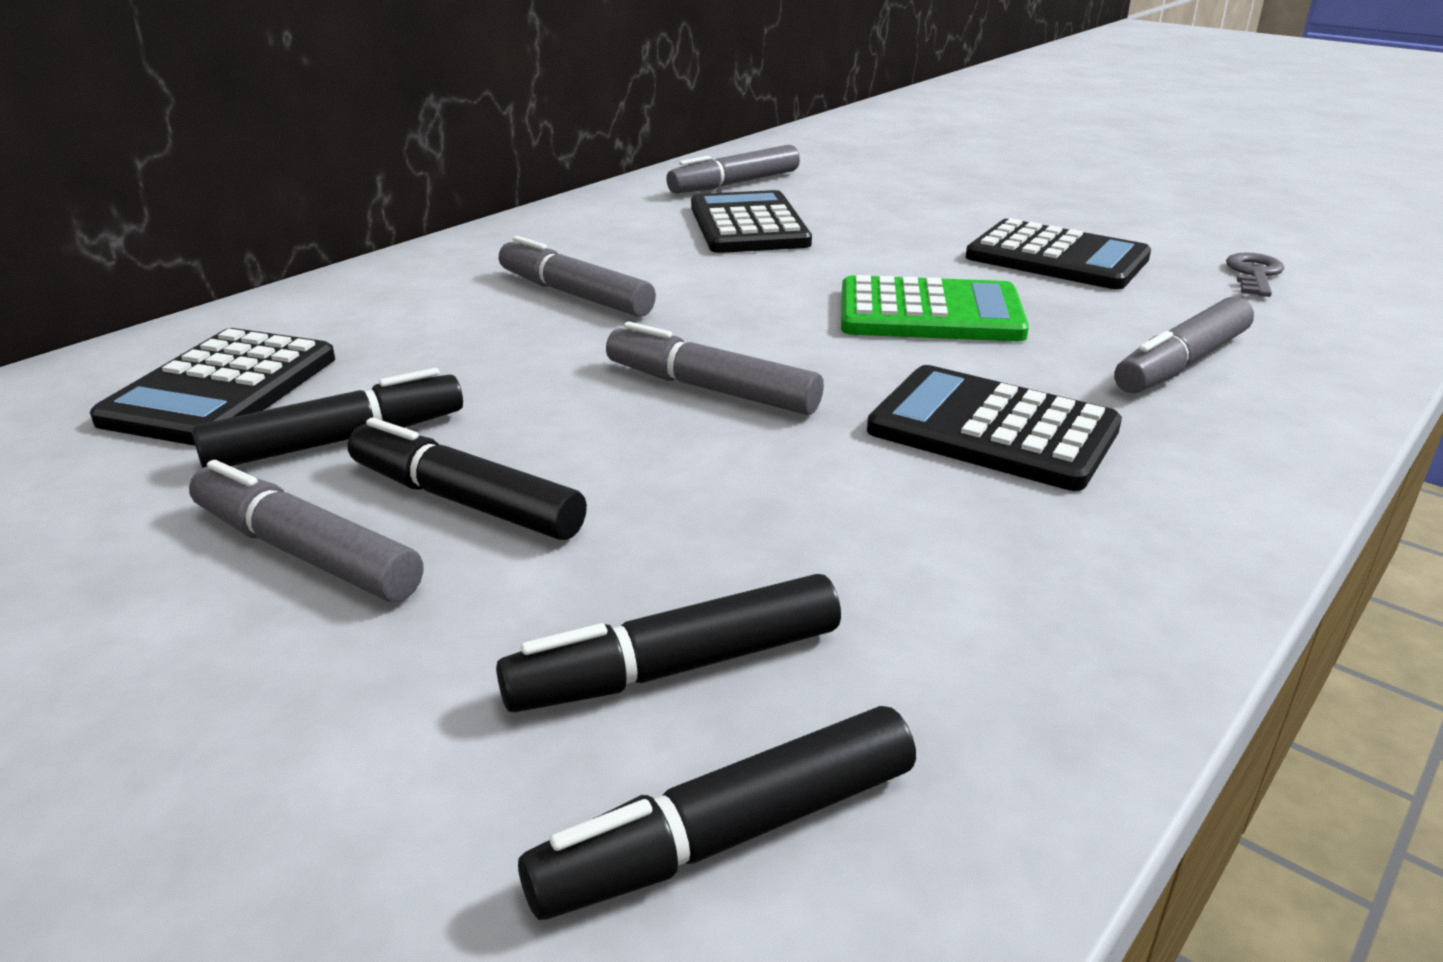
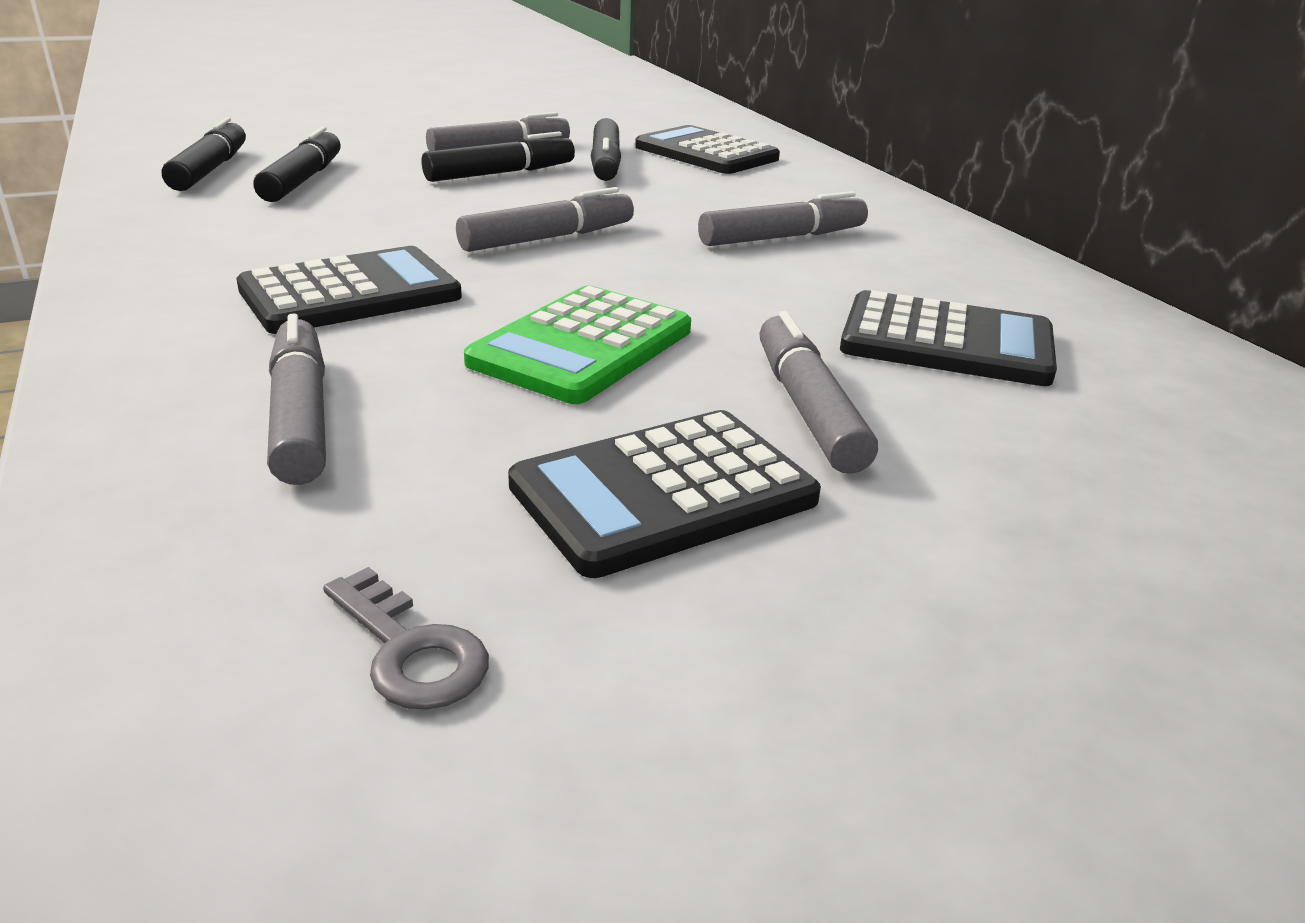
camera: 115 degrees right, 0 degrees up
(734, 184) = (1157, 381): grey marker -> grey marker (807, 408)

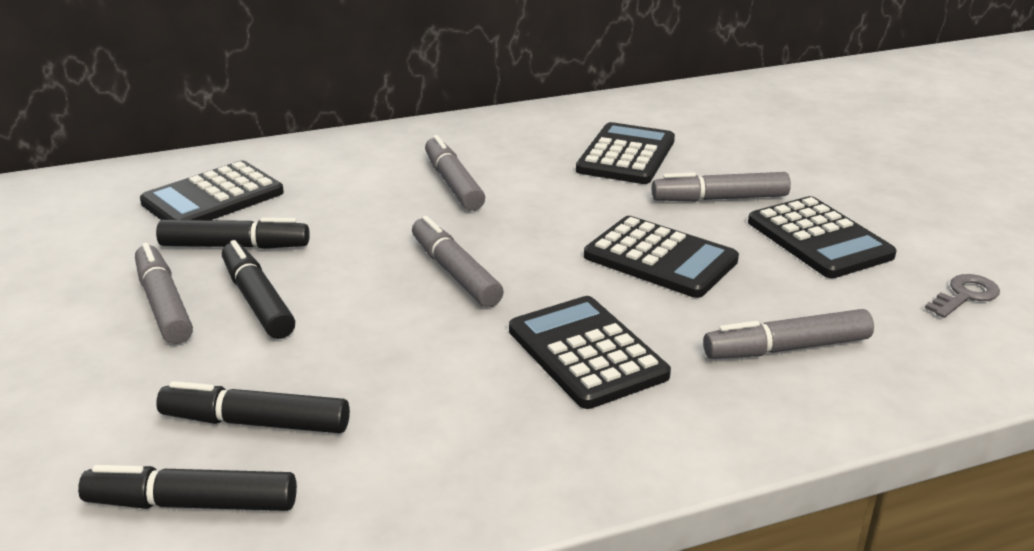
camera: 85 degrees left, 0 degrees up
(582, 346) = (660, 259): green calculator -> black calculator

